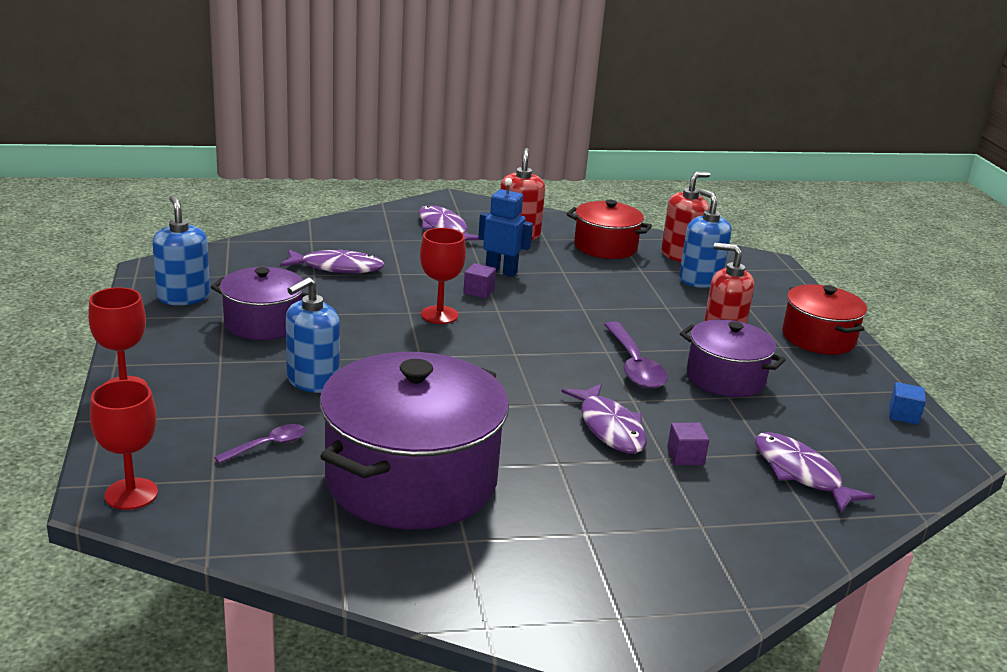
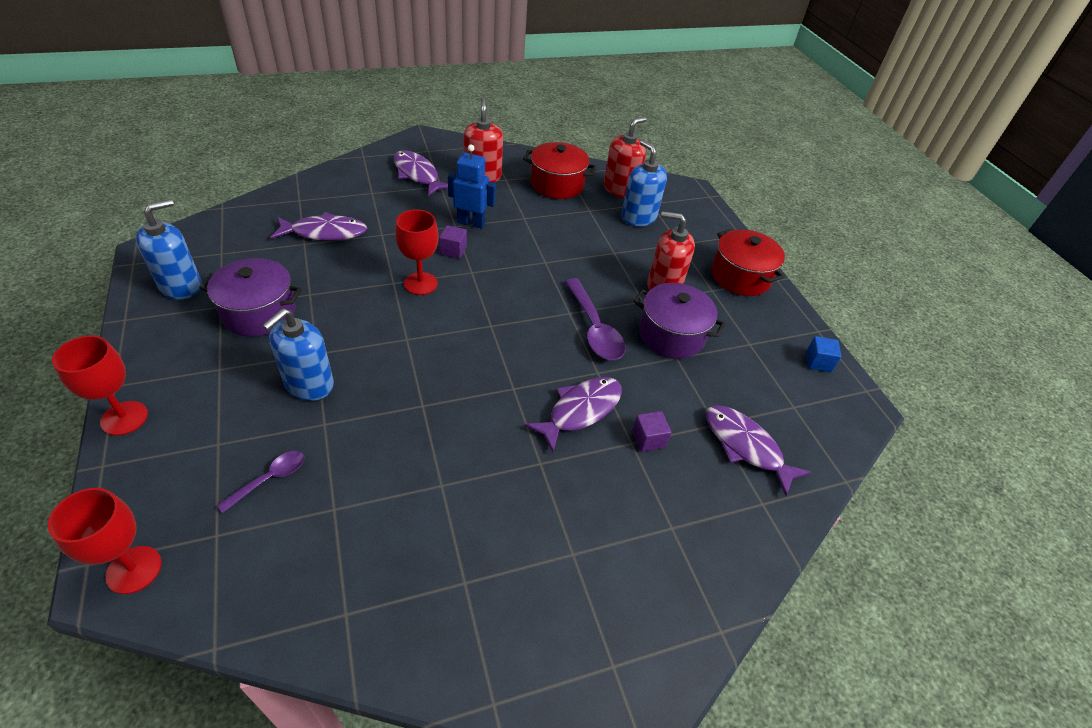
camera: 10 degrees left, 20 degrees up
(183, 297) = (181, 286): blue soap dispenser -> blue soap dispenser turned 75 degrees clockwise
(411, 479) = (408, 506): purple pot -> none
(609, 428) = (580, 411): purple fish -> purple fish turned 105 degrees counterclockwise

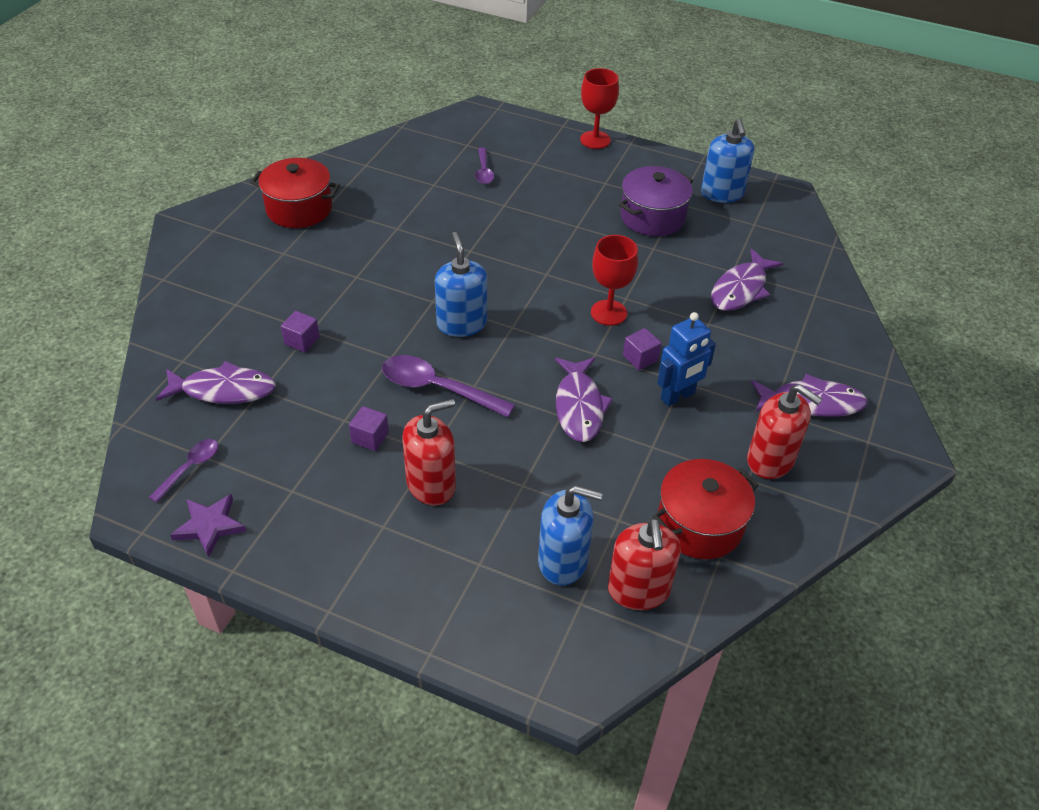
camera: 135 degrees right, 0 degrees up
(134, 569) = (476, 118): red goblet -> none
(309, 384) = (548, 212): blue soap dispenser -> blue soap dispenser (461, 323)
(580, 411) = (369, 322): purple fish -> purple fish (579, 406)
(671, 335) = (370, 437): purple pot -> purple cube
(740, 277) = (371, 574): red pot -> red pot (299, 209)
(810, 406) = (190, 468): none -> purple spoon
(818, 362) = (209, 526): blue cube -> purple star

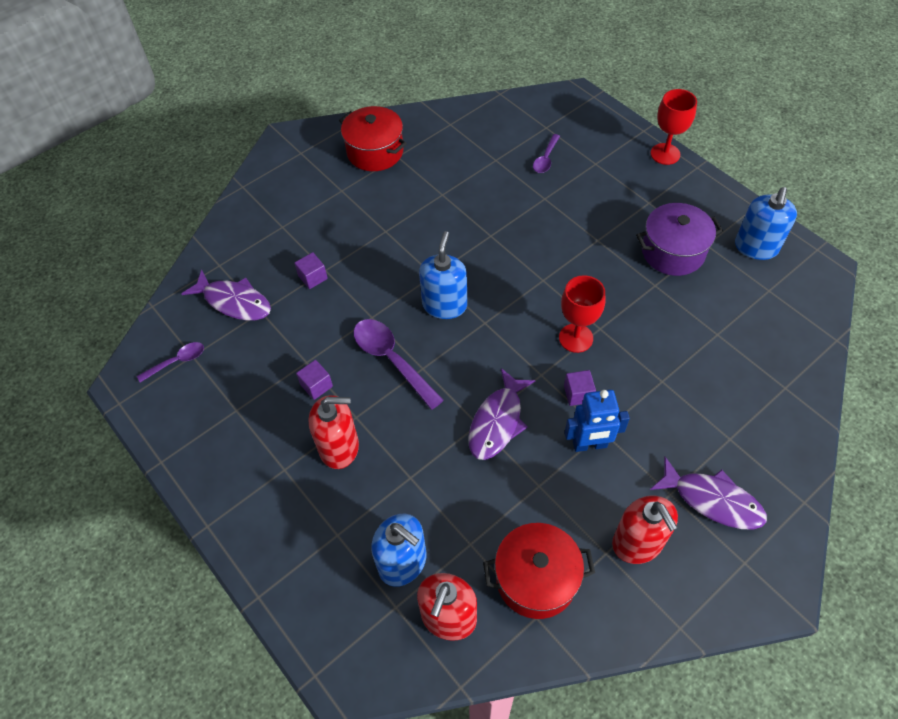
camera: 30 degrees right, 10 degrees up
(209, 526) = (165, 417): purple star -> none
(741, 289) = (714, 356): purple fish -> none

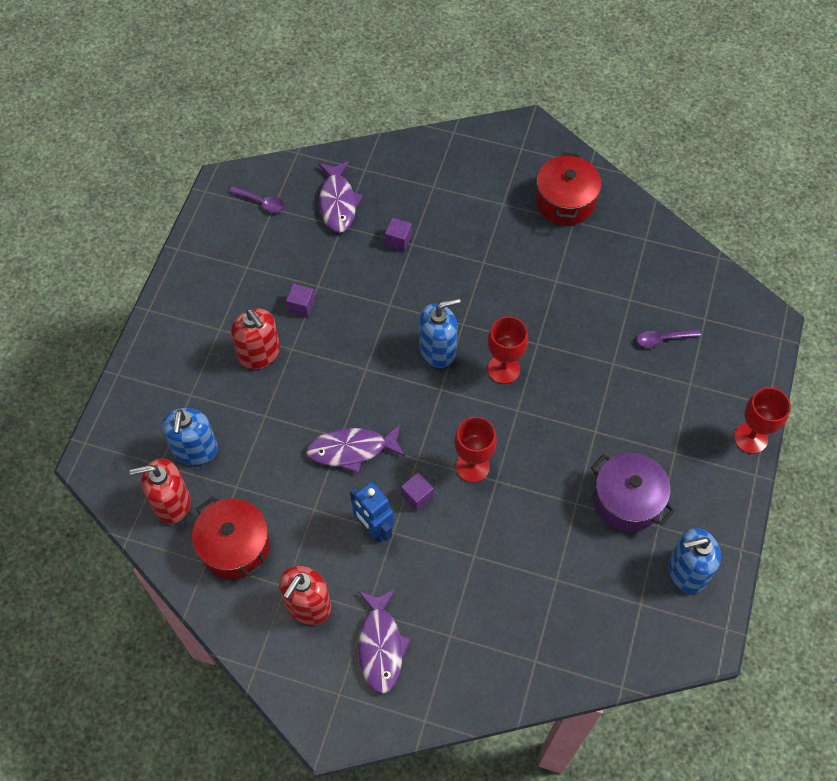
camera: 55 degrees right, 5 degrees up
(392, 360) = (358, 343): purple spoon -> none
(498, 269) = (503, 369): none -> red goblet

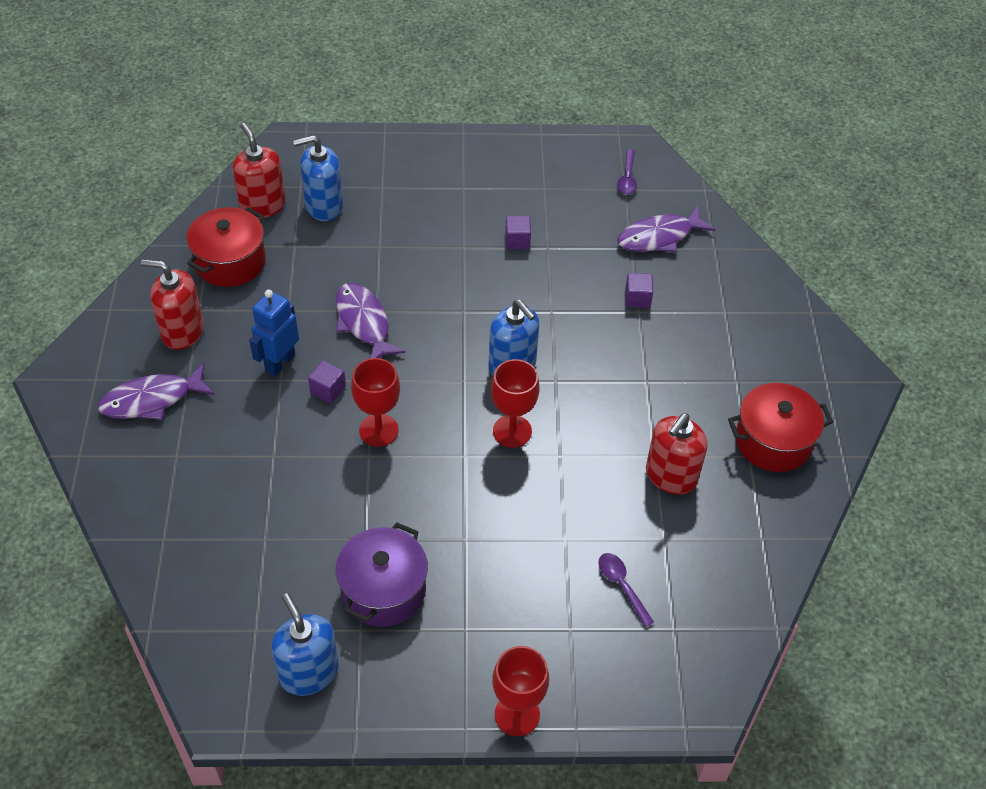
camera: 70 degrees right, 10 degrees down
(259, 353) = (447, 224): red soap dispenser -> red soap dispenser (671, 476)

